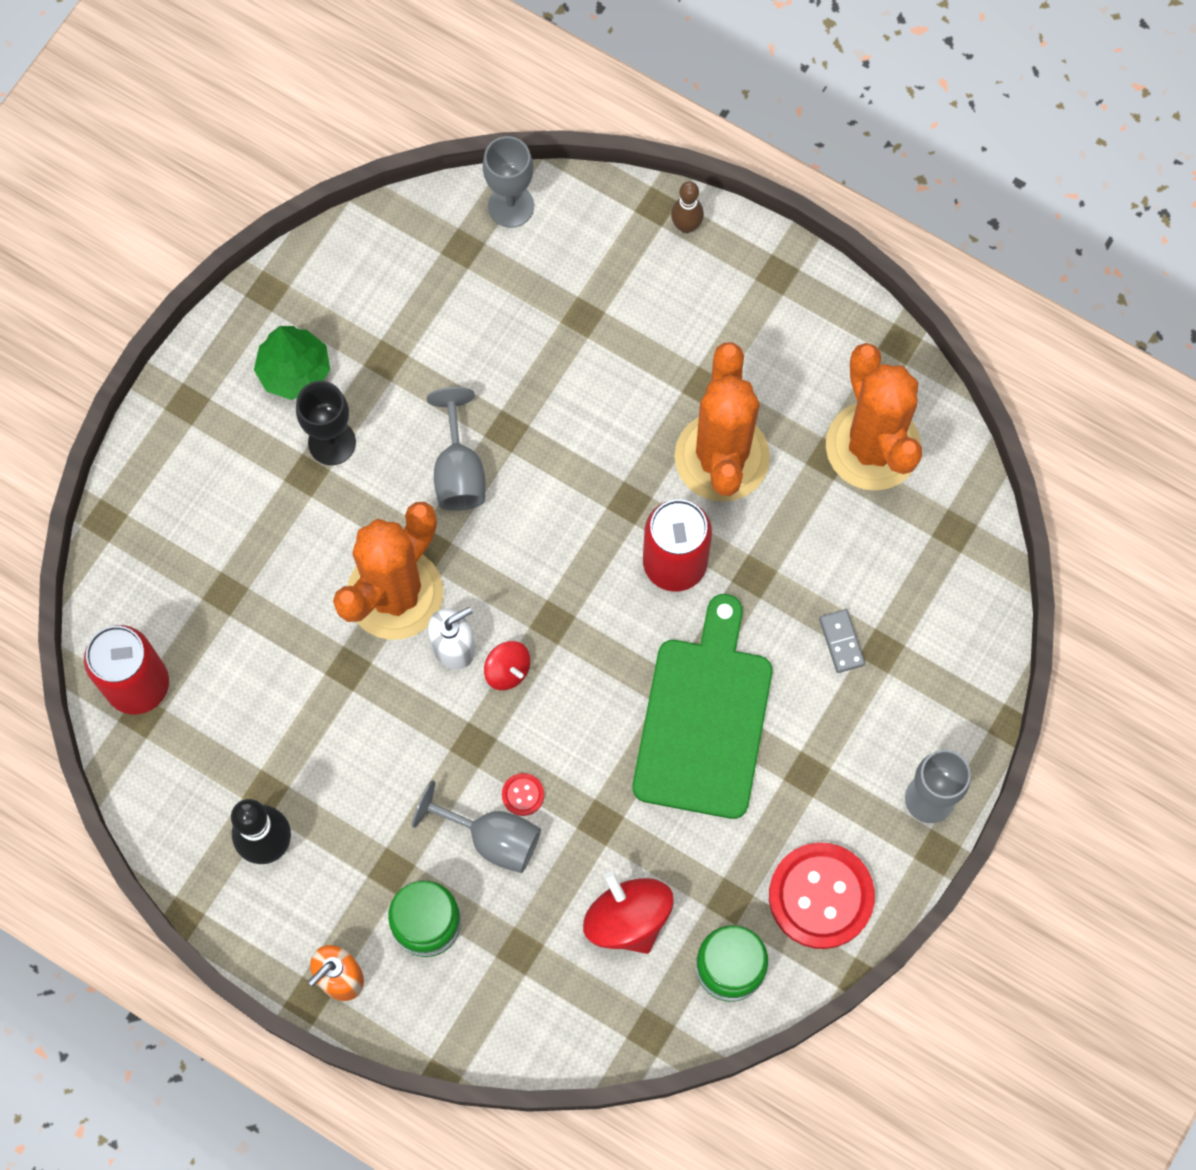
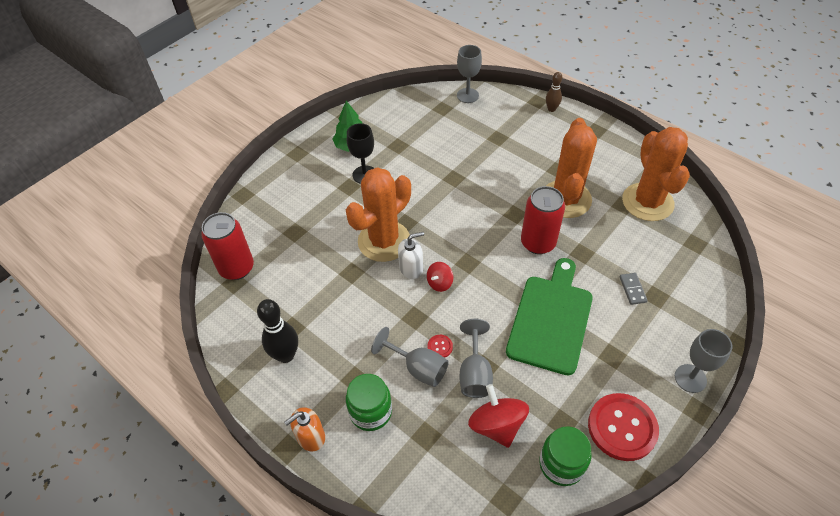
camera: 10 degrees right, 20 degrees down
(459, 471) = (427, 192): grey goblet -> grey goblet (475, 373)
(507, 670) = (439, 283): red spinning top -> red spinning top turned 75 degrees clockwise

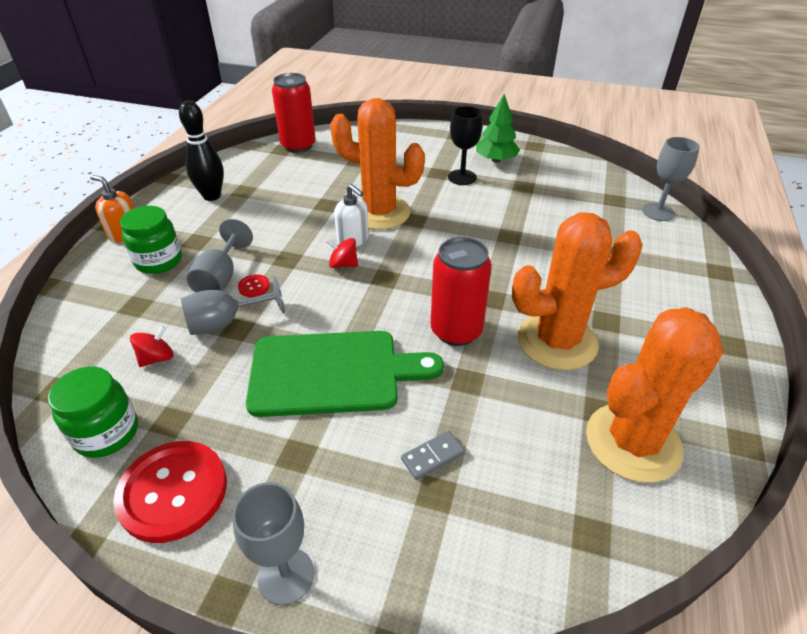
camera: 65 degrees right, 10 degrees down
(496, 425) = (157, 358): red spinning top -> red spinning top, size x0.56
(551, 109) = (720, 288): brown bowling pin -> none

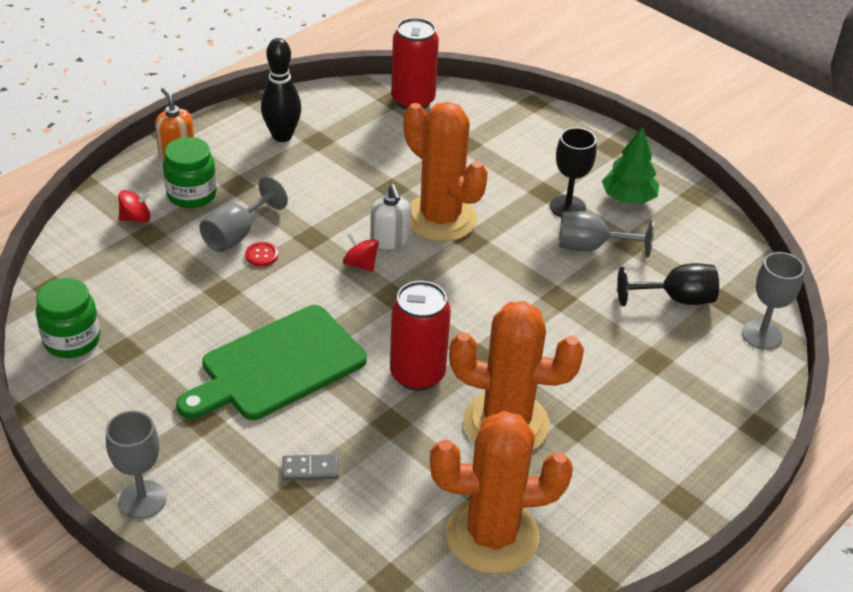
camera: 25 degrees right, 0 degrees up
(157, 358) = (141, 292): red spinning top -> red spinning top (136, 218)
(173, 492) = (97, 406): red button -> none
(225, 323) = (215, 281): grey goblet -> grey goblet (591, 247)
(332, 373) = (277, 365): green cutting board -> green cutting board turned 120 degrees clockwise
(585, 209) = (676, 299): none -> black goblet

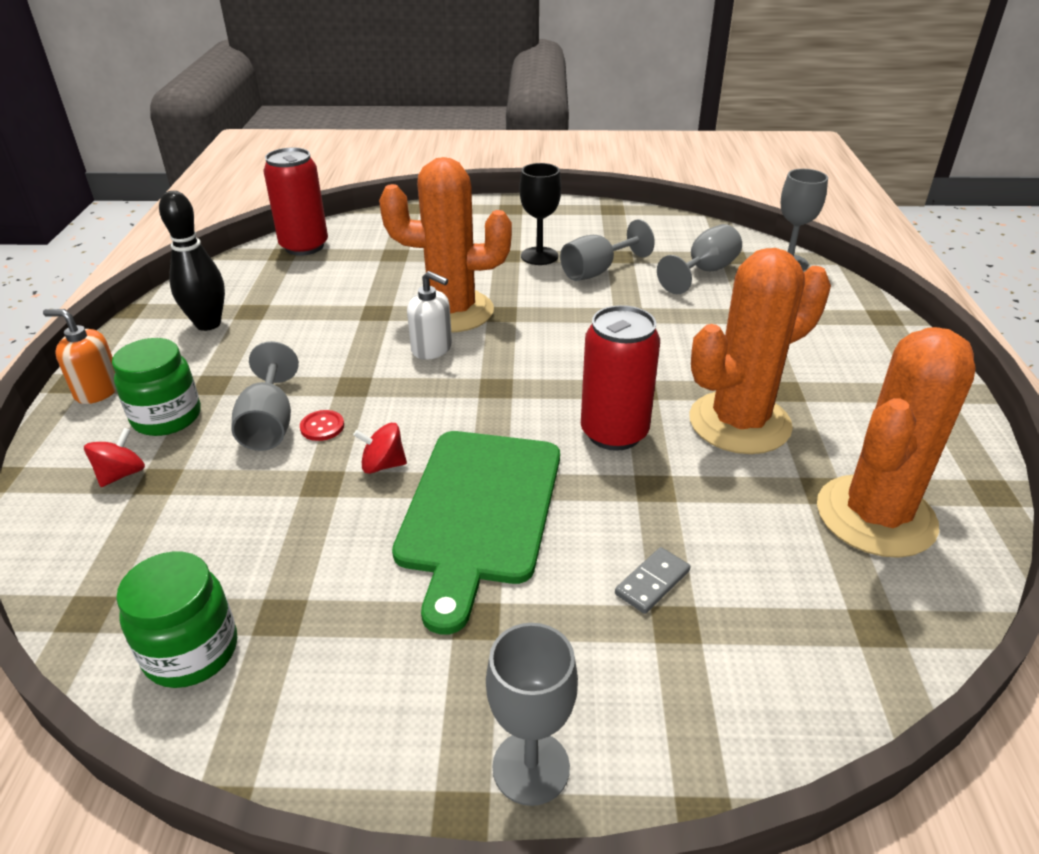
camera: 40 degrees left, 5 degrees down
(360, 264) = (433, 380): red spinning top -> red spinning top (383, 465)
(628, 198) = (572, 231): green tree -> none
(676, 299) = (704, 272): black goblet -> grey goblet

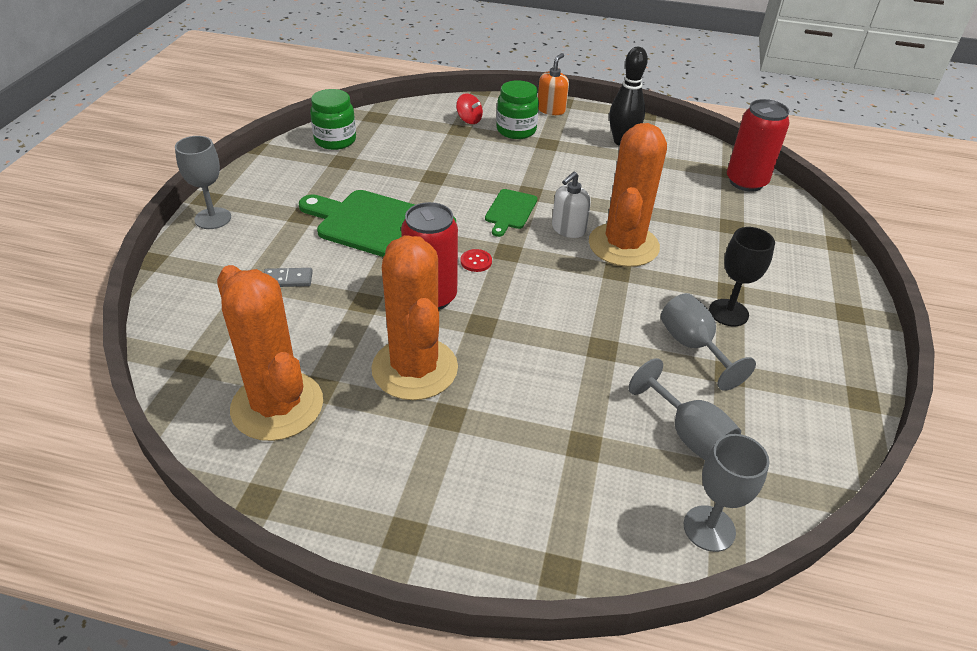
camera: 100 degrees right, 5 degrees up
(269, 424) = (496, 161): grey goblet -> none
(322, 427) = (487, 179): red button -> red button (476, 261)
(383, 465) = (440, 197): red spinning top -> none
(403, 396) = (510, 211): none -> green cutting board
(652, 582) = (287, 279): grey domino -> grey domino turned 60 degrees counterclockwise

